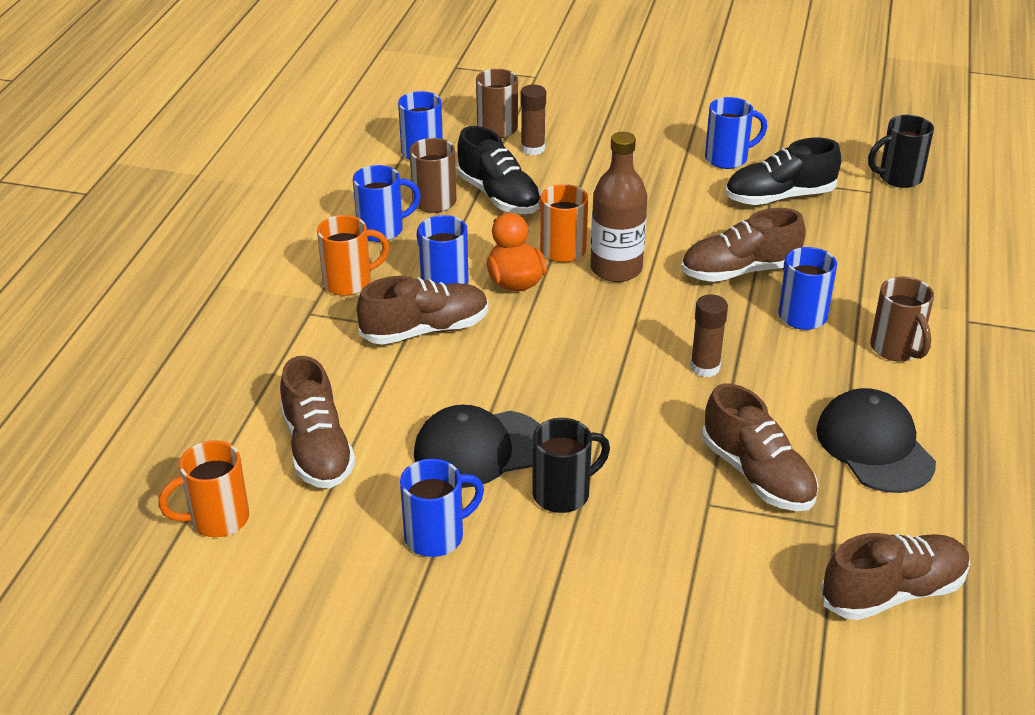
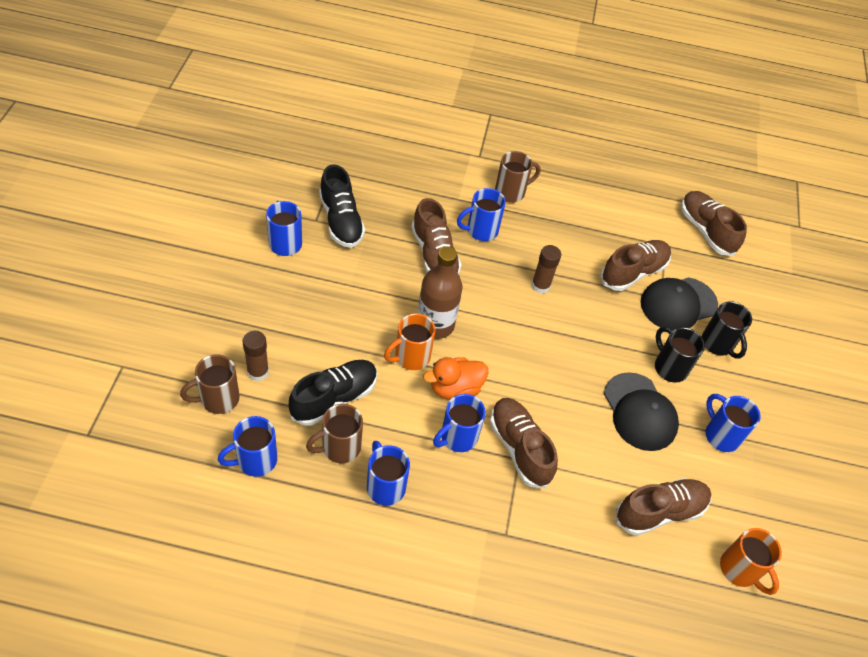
camera: 100 degrees left, 15 degrees up
(349, 282) = (462, 507): orange mug -> none
(874, 446) = (599, 218): black cap -> black cap (678, 304)
(898, 178) = (318, 154): black mug -> black mug (718, 344)

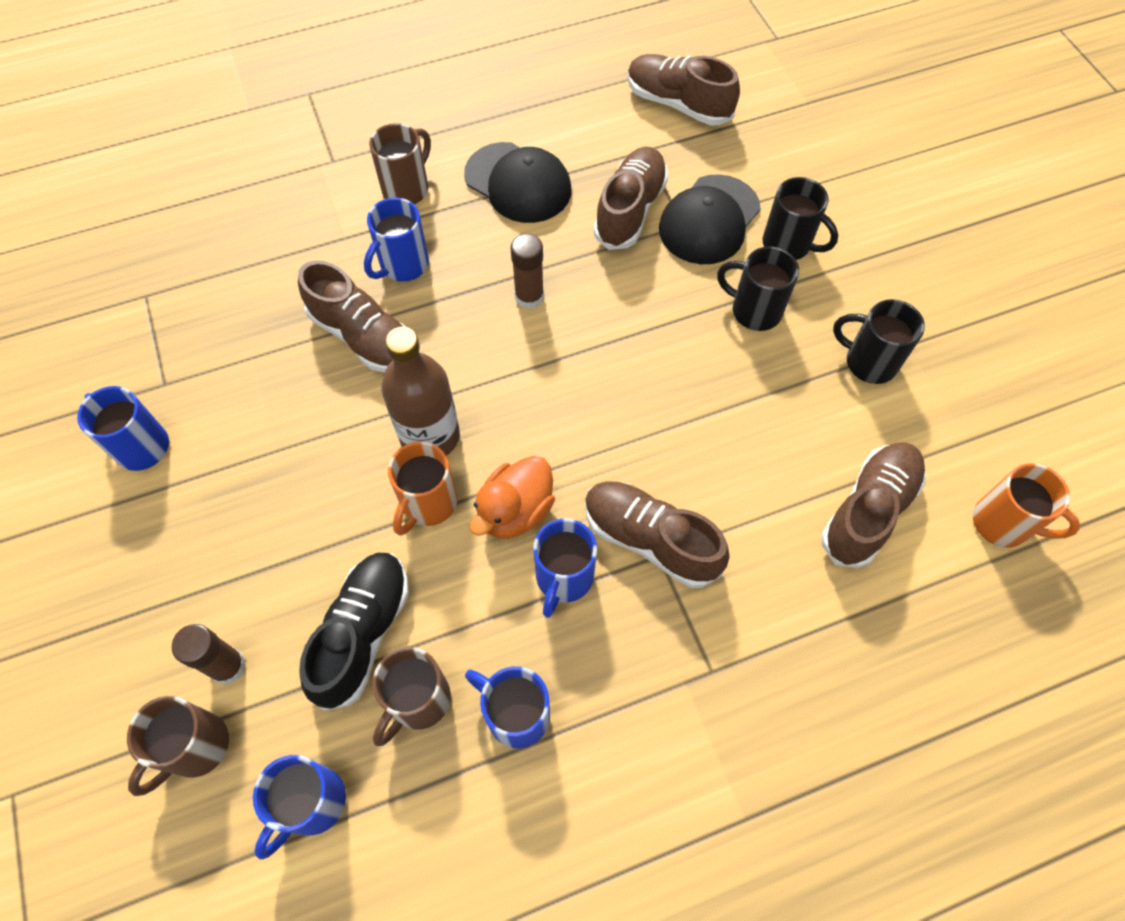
camera: 25 degrees left, 10 degrees up
(341, 221) = (201, 364): black shoe -> none
(640, 412) = (759, 393): black cap -> black cap (518, 183)
(721, 435) = (868, 362): blue mug -> black mug

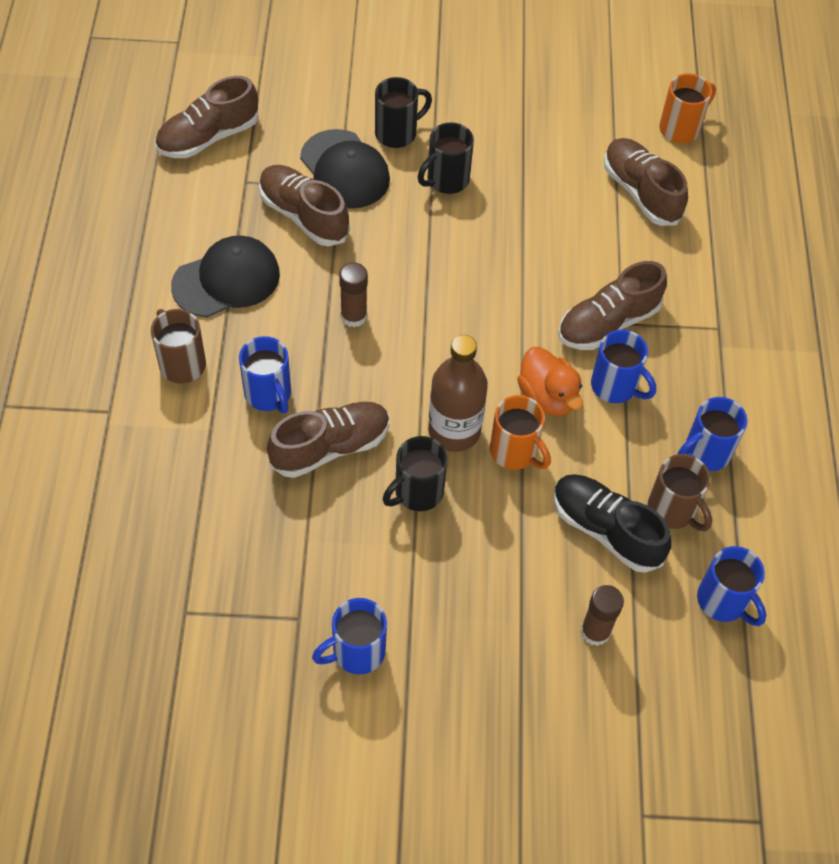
camera: 70 degrees left, 5 degrees down
(196, 747) = (653, 670): brown mug -> none
(868, 362) = (526, 136): black mug -> black mug (417, 492)

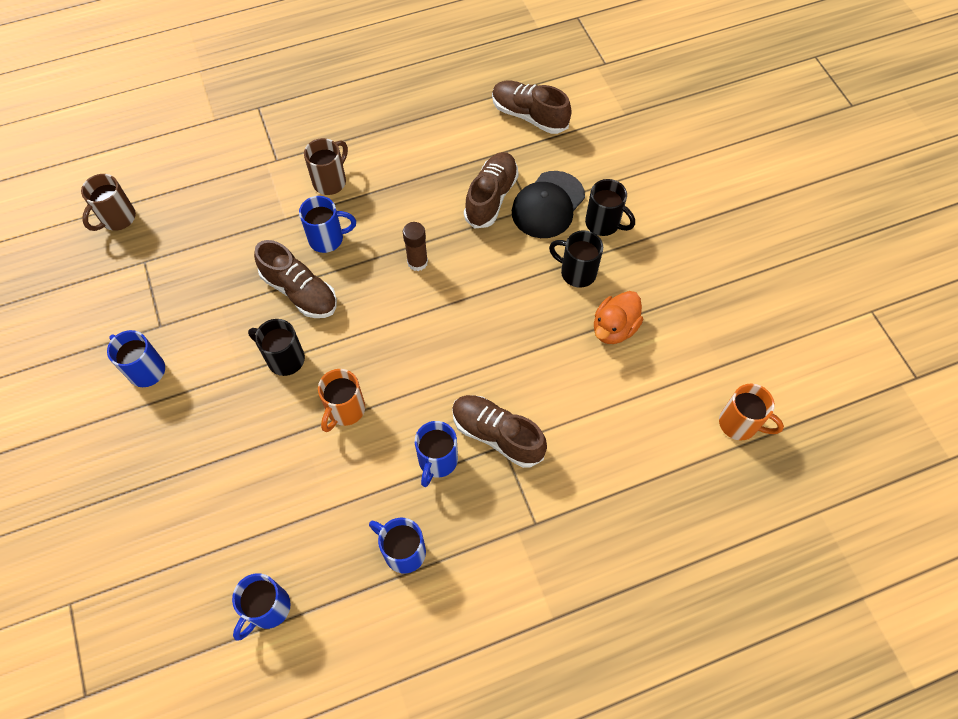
camera: 70 degrees right, 5 degrees up
(226, 280) = (411, 177): black cap -> none
(268, 394) = (327, 239): blue mug -> blue mug turned 135 degrees counterclockwise
(454, 431) = (346, 363): brown bottle -> none
(547, 397) = (405, 415): orange duck -> orange duck (614, 328)
(595, 631) = (210, 520): brown glue stick -> none
(605, 530) = (300, 498): black shoe -> none
(640, 192) = (647, 415): brown shoe -> none
(673, 510) = (338, 543): brown mug -> brown mug (117, 219)

